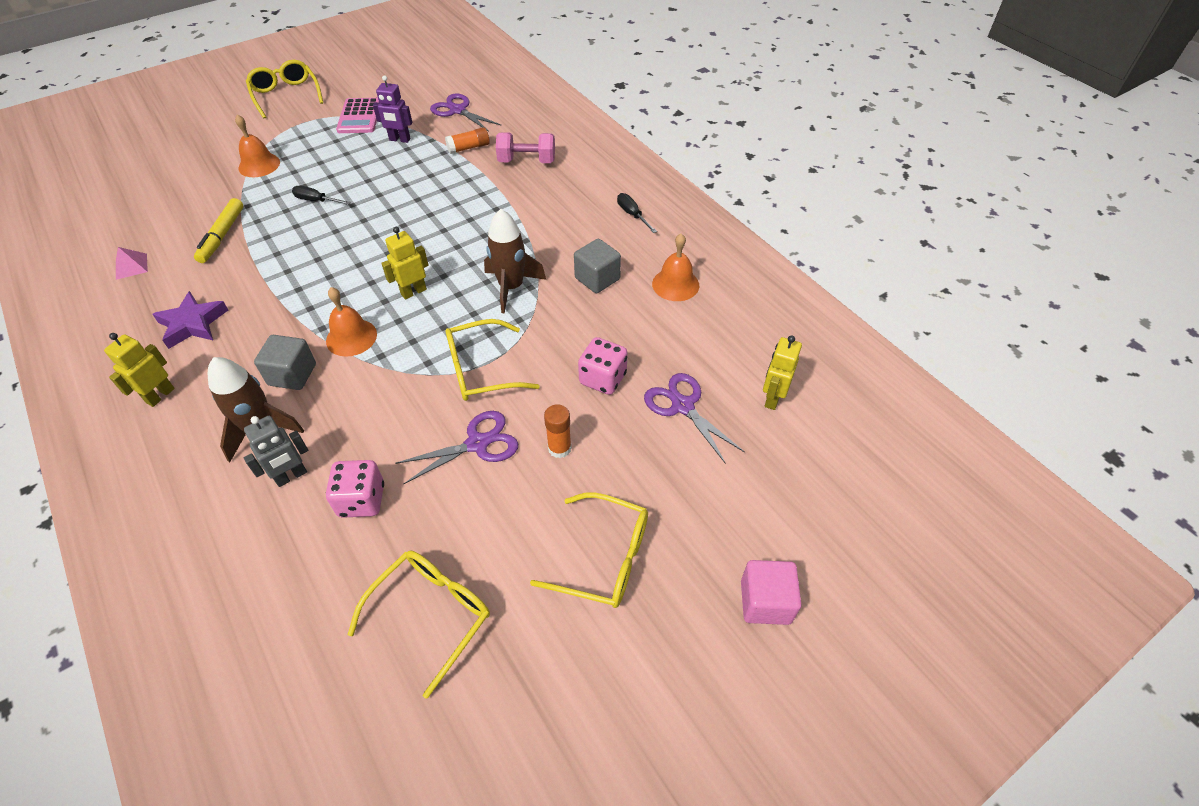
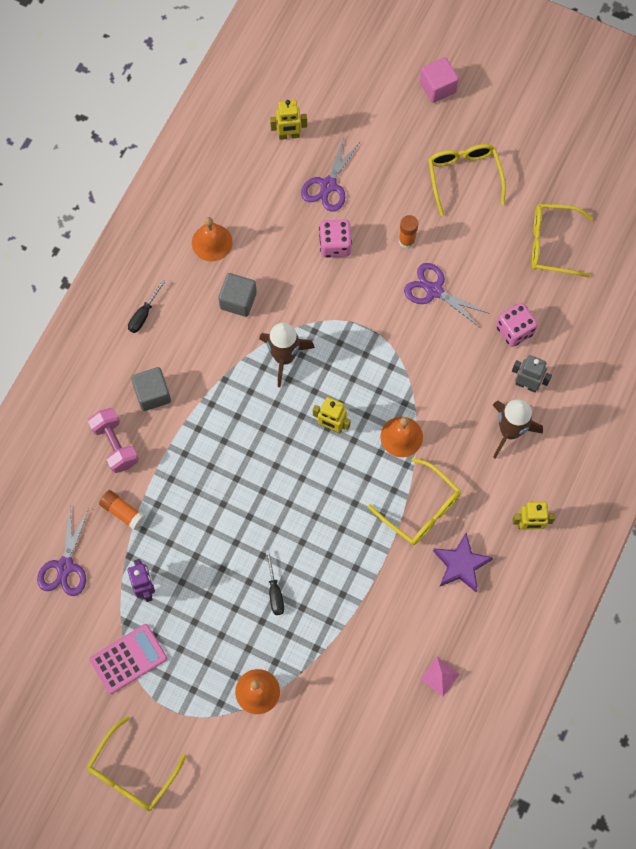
camera: 120 degrees left, 20 degrees up
(222, 236) = (363, 634): yellow marker -> none
(292, 374) = (457, 450): grey cube -> grey cube (152, 394)
(481, 370) = (375, 327): yellow glasses -> yellow glasses (421, 509)

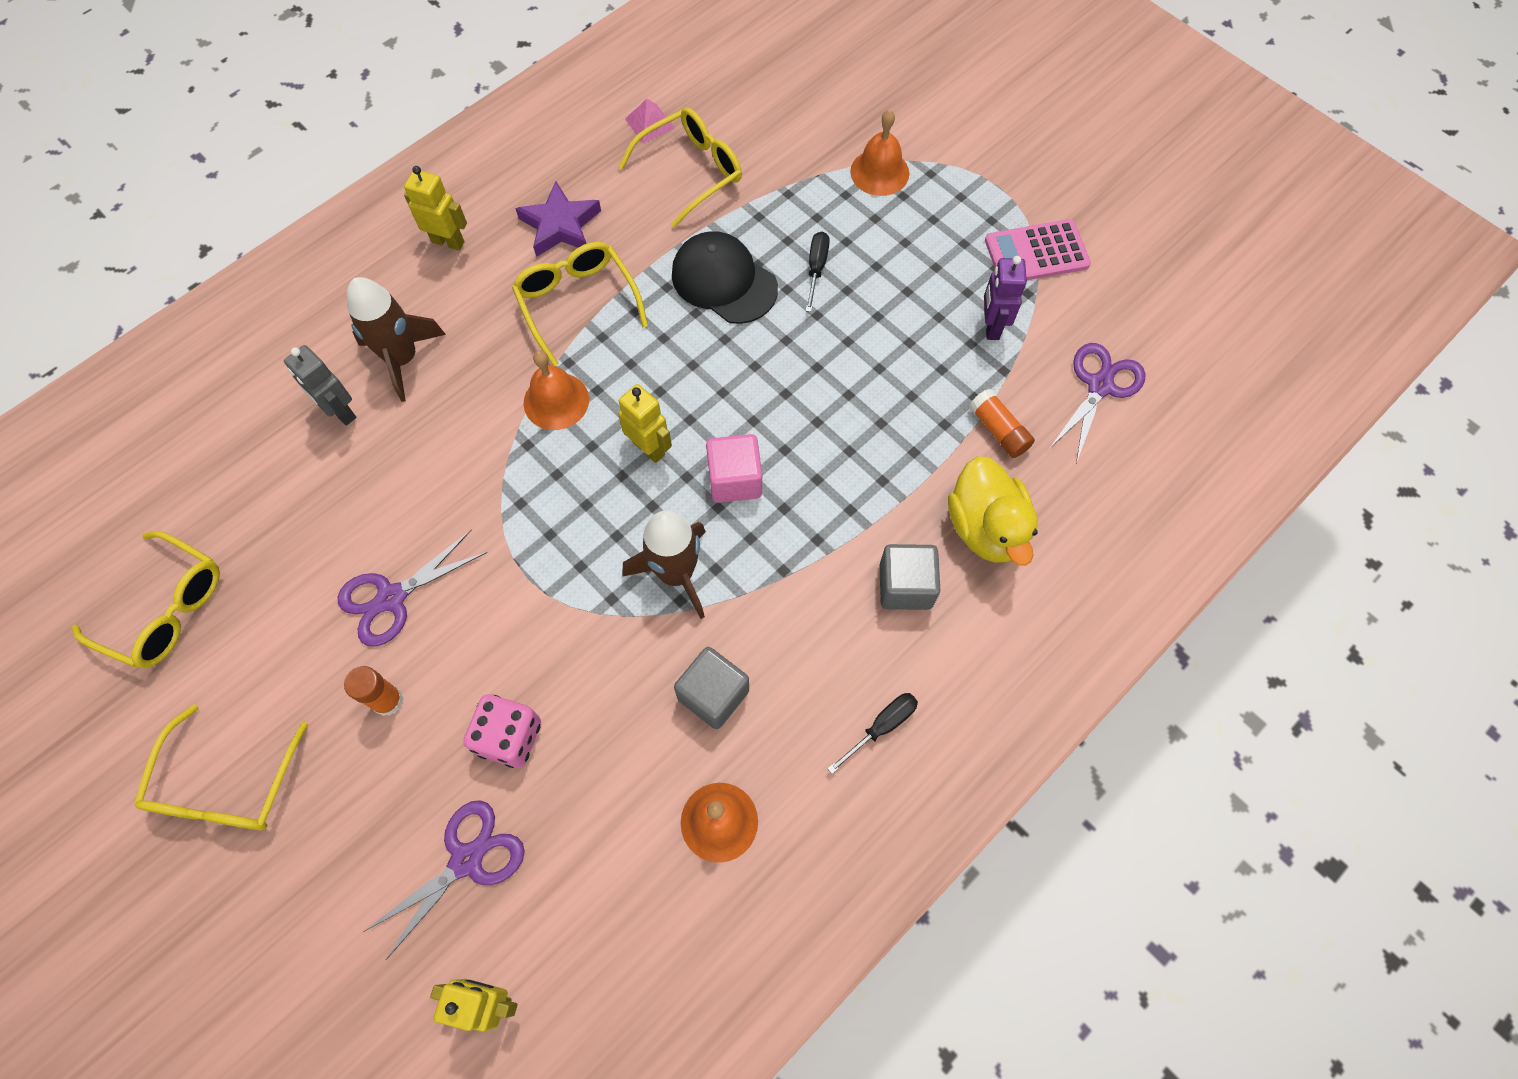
camera: 160 degrees left, 5 degrees down
(115, 445) = (986, 528): pink dumbbell -> yellow duck
(132, 773) = (1062, 138): yellow glasses -> yellow glasses (691, 171)
(332, 560) = (724, 281): none -> black cap
(434, 290) = (392, 598): purple scissors -> purple scissors turned 90 degrees clockwise
(437, 87) = (160, 1000): pink cube -> pink cube (735, 480)
(514, 330) = (309, 494): pink dice -> none

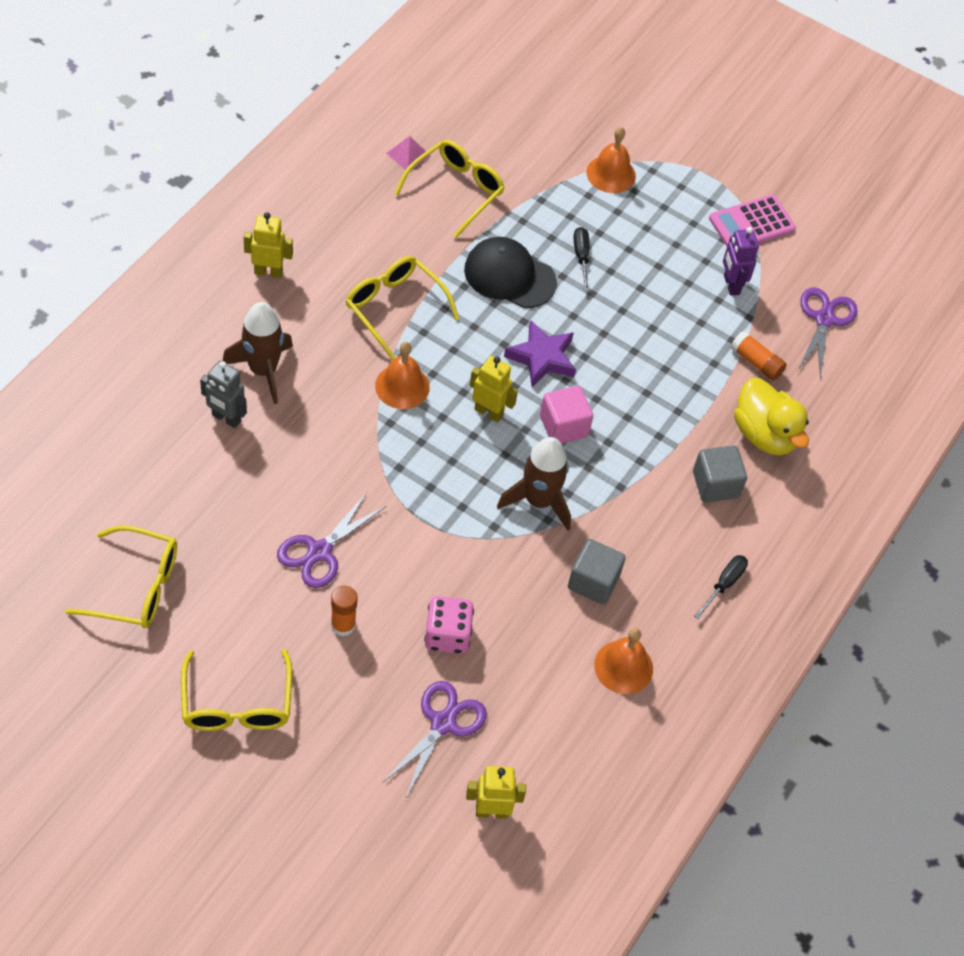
camera: 20 degrees left, 10 degrees down
(560, 225) = (360, 247): purple star -> purple star (542, 358)

